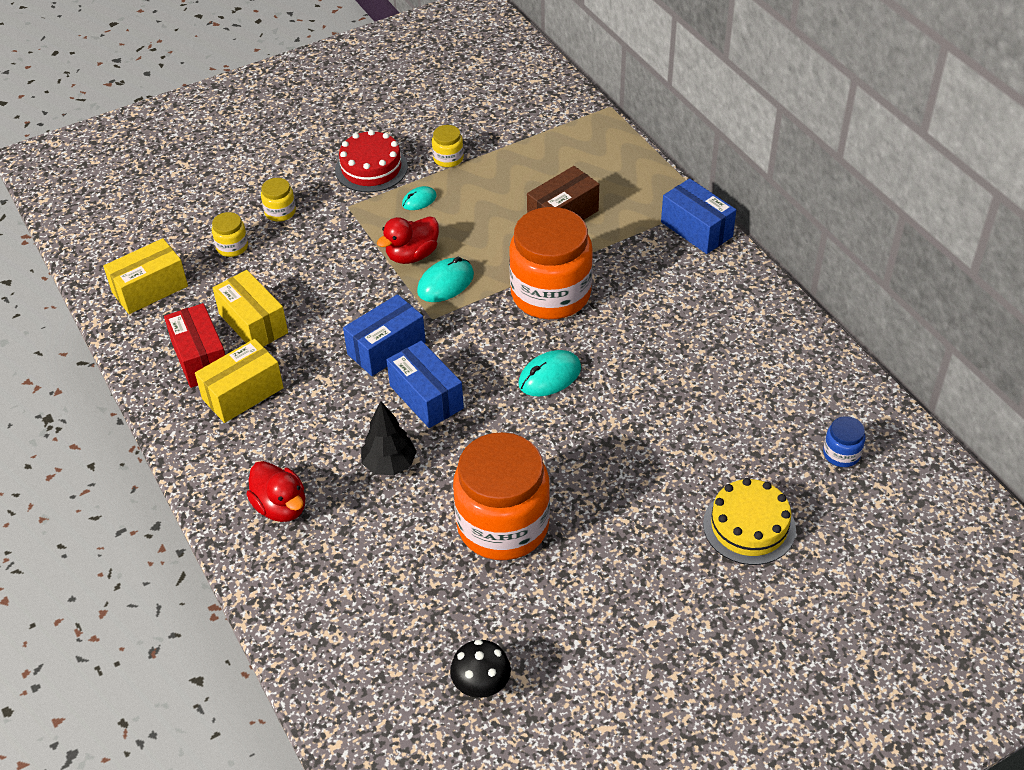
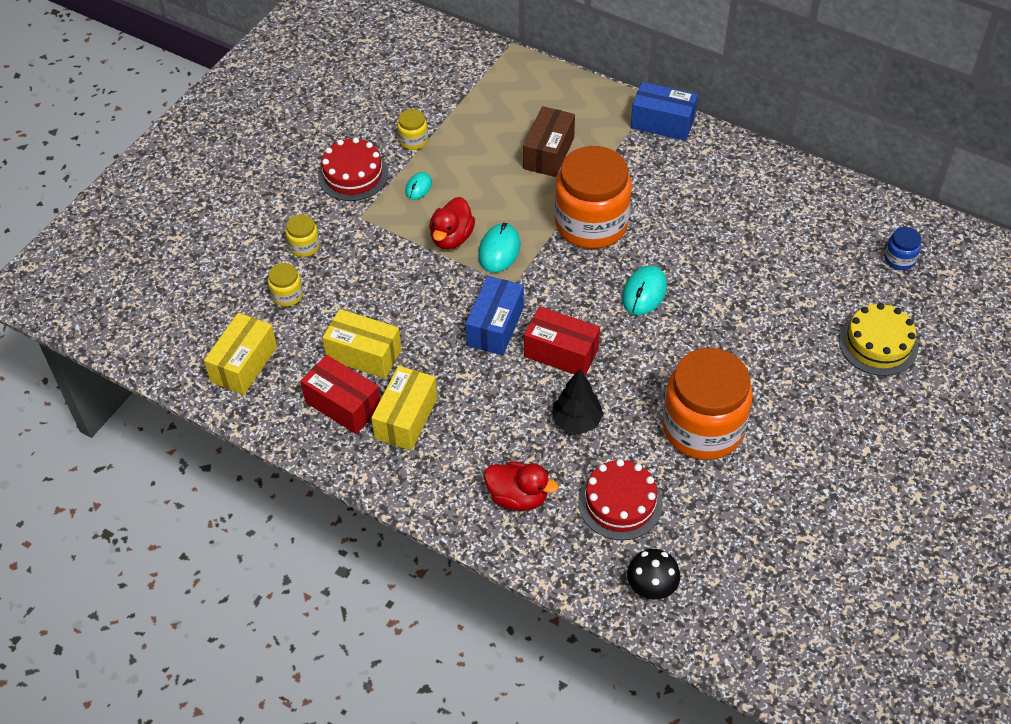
camera: 30 degrees left, 5 degrees up
(368, 556) = (620, 503): none -> red cake
(426, 397) = (561, 353): blue box -> red box
(481, 686) = (784, 558): black mushroom -> black mushroom (651, 588)

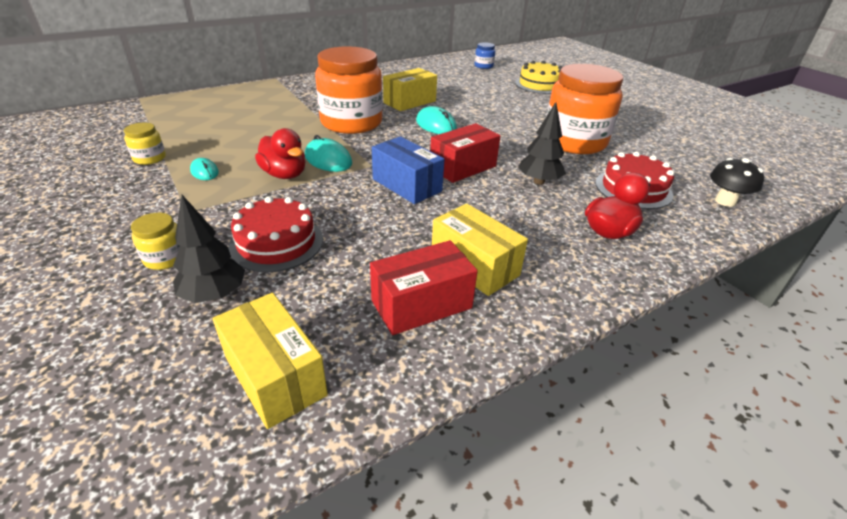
camera: 65 degrees left, 15 degrees down
(287, 295) = (214, 295): yellow jar -> black tree
(353, 175) = (129, 198): red cake -> red cake (276, 242)
(364, 354) = (364, 266): yellow box -> yellow box (409, 102)
(548, 153) = (263, 116): brown box -> none
(662, 123) = (300, 82): blue box -> none

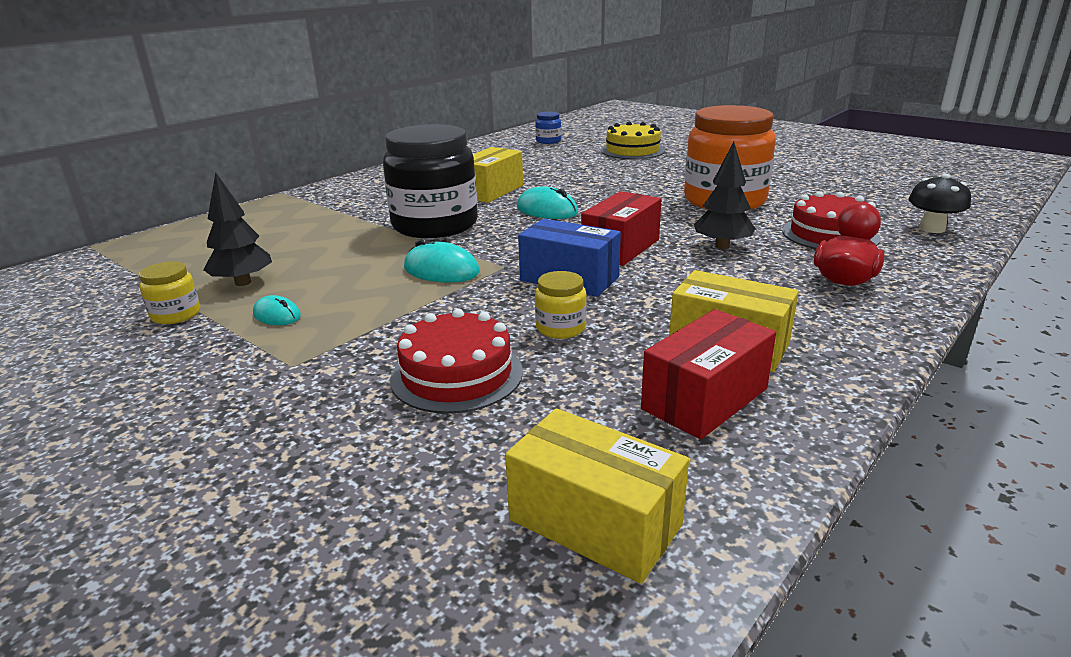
camera: 15 degrees left, 10 degrees down
(165, 258) = (312, 427): yellow jar -> yellow jar (560, 328)
(214, 295) = (425, 453): black tree -> black tree (243, 282)
(285, 174) = (397, 297): red duck -> none
(351, 122) = (435, 225): orange jar -> black jar

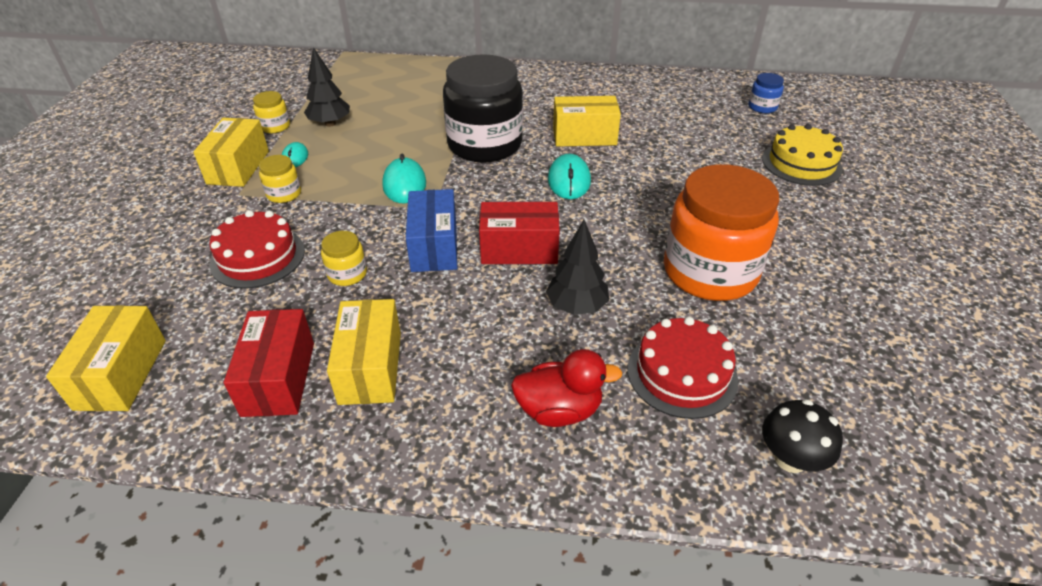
camera: 55 degrees right, 15 degrees up
(226, 355) = (238, 167): none -> yellow box
(346, 335) = (284, 194): none -> yellow jar
(704, 399) = (279, 378): red box -> red box turned 75 degrees clockwise

